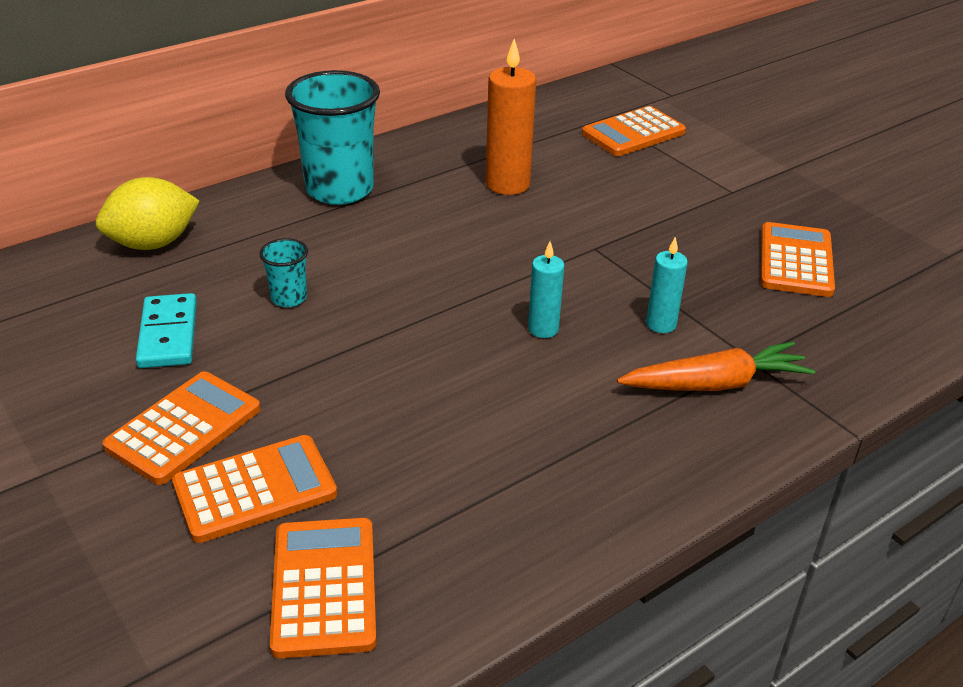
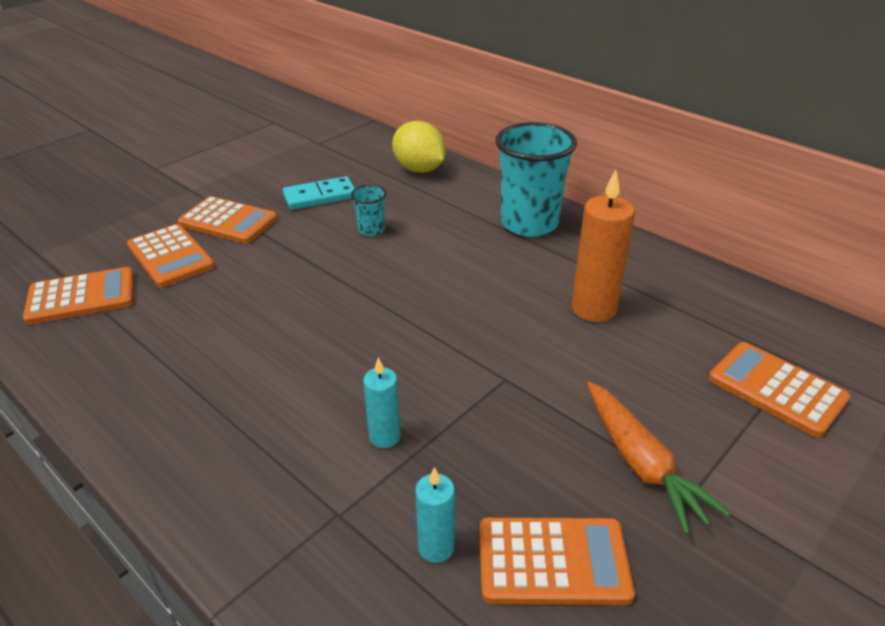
camera: 80 degrees right, 0 degrees up
(543, 329) = (360, 358): turquoise candle -> turquoise candle (436, 547)
(715, 384) = (293, 484): orange carrot -> orange carrot (641, 464)

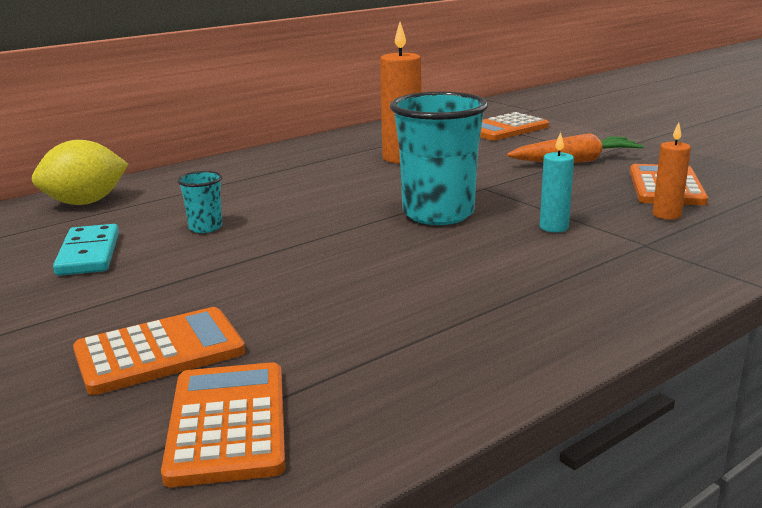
camera: 80 degrees left, 15 degrees down
(228, 221) = (93, 313): orange calculator -> none
(436, 547) = (666, 215): turquoise candle -> orange candle
(529, 223) = (255, 167): turquoise cup -> turquoise cup (438, 214)

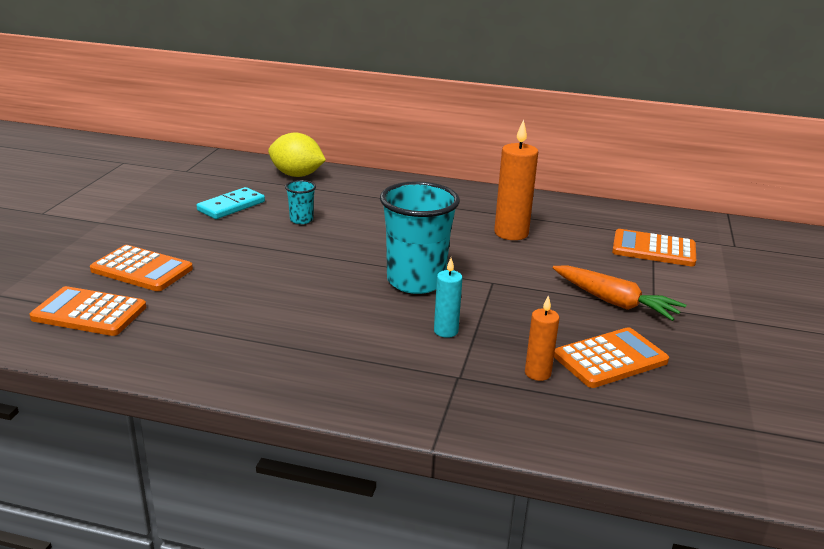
camera: 50 degrees right, 5 degrees up
(227, 423) = (89, 313): orange calculator -> orange calculator turned 120 degrees counterclockwise

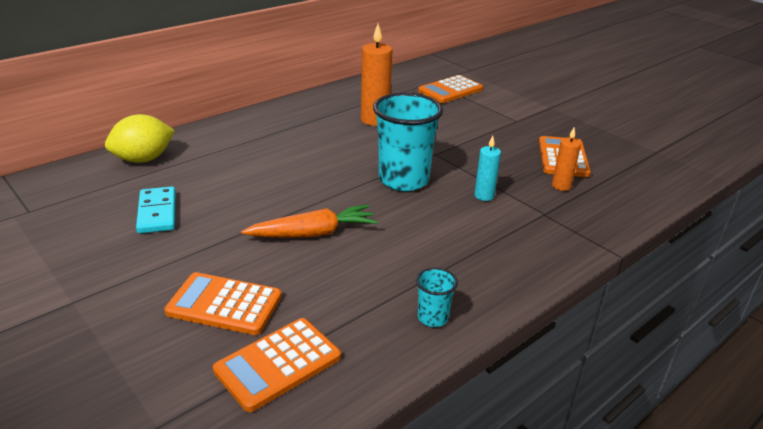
camera: 55 degrees left, 5 degrees up
(142, 269) = (224, 304): orange calculator -> orange calculator turned 135 degrees counterclockwise
(301, 220) = (238, 188): turquoise cup -> turquoise cup (433, 318)
(615, 302) = (501, 128): orange carrot -> orange carrot (313, 233)

